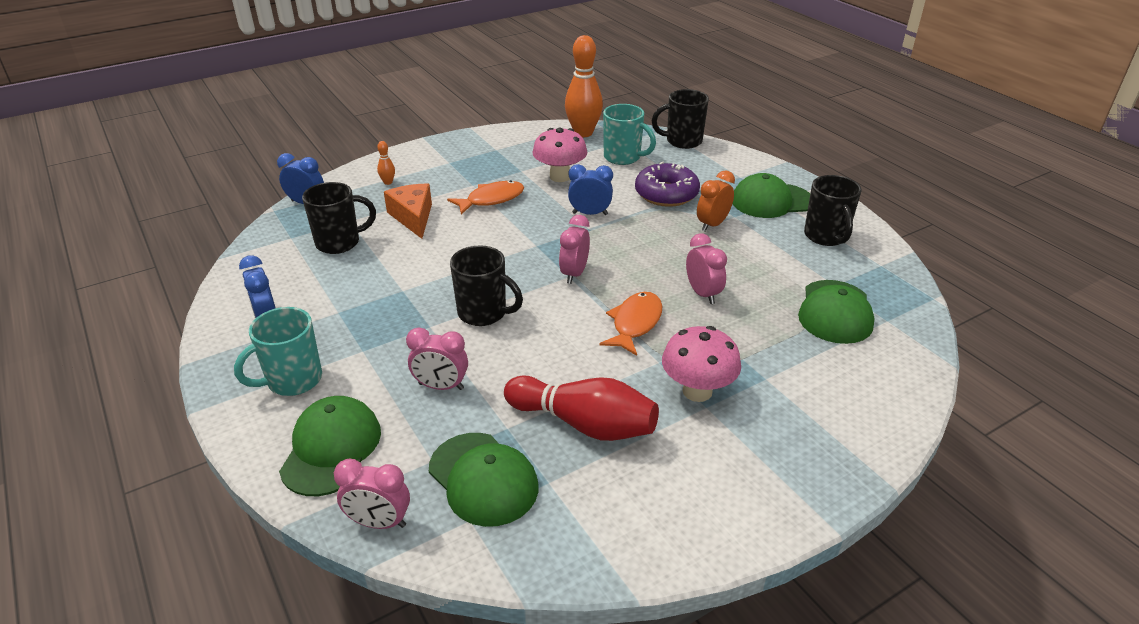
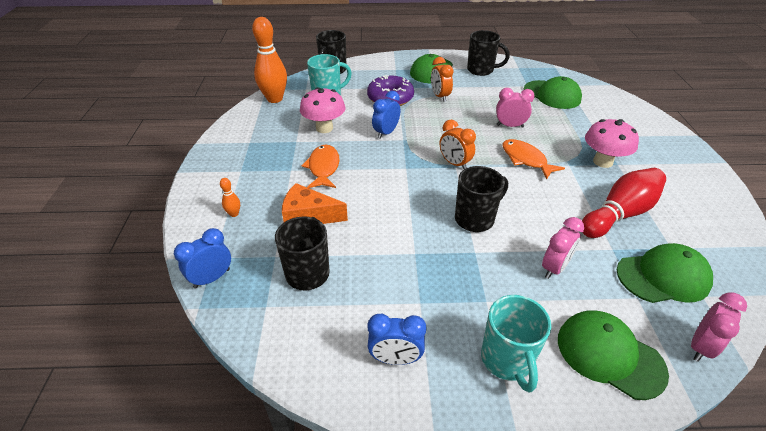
camera: 60 degrees left, 5 degrees up
(574, 274) = (454, 164): pink clock -> orange clock

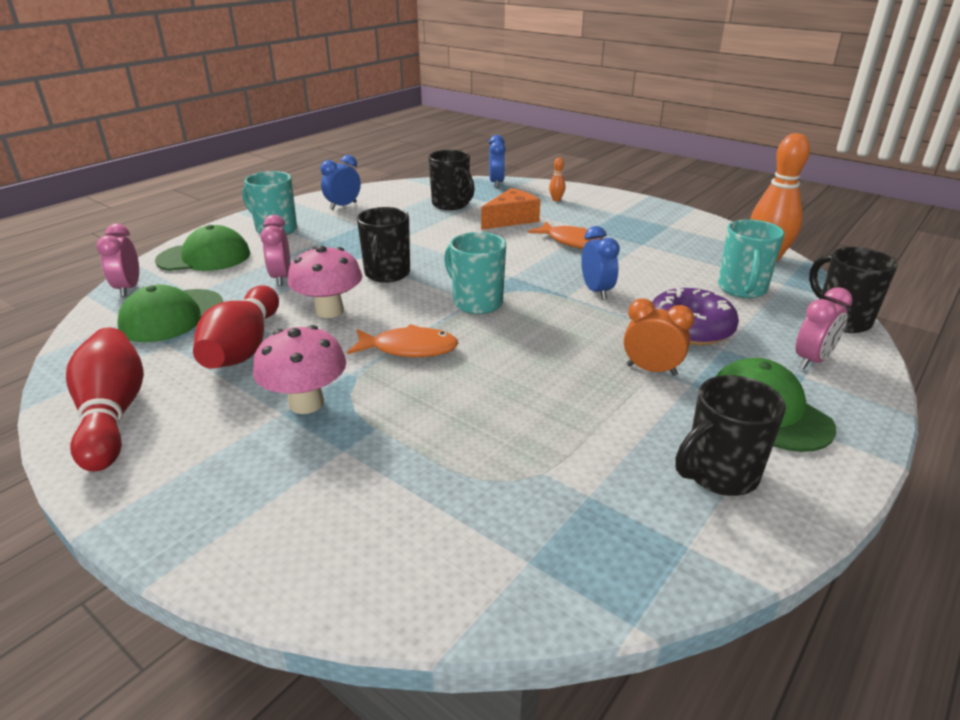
camera: 130 degrees right, 10 degrees down
(324, 128) = (653, 264): pink mushroom -> pink mushroom (329, 311)
(454, 164) = (476, 302): orange clock -> turquoise mug
(510, 126) = (490, 383): pink clock -> pink clock (812, 360)
(552, 95) = (517, 500): green cap -> none
(712, 210) = (112, 415): none -> red bowling pin

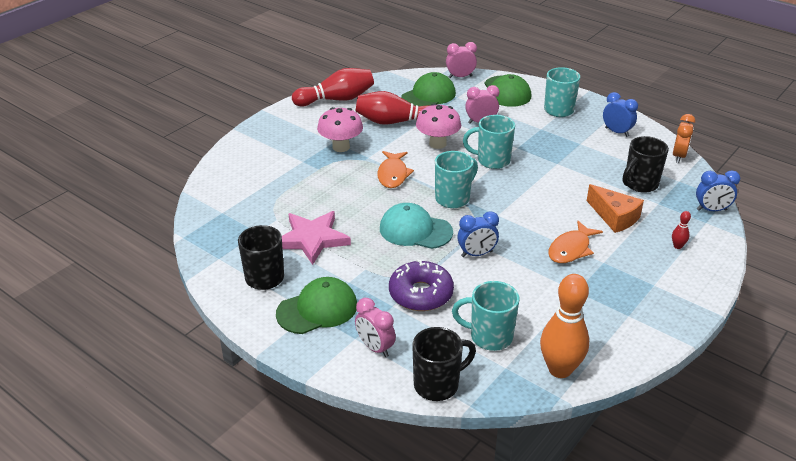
camera: 90 degrees right, 5 degrees up
(172, 316) = (428, 96): green cap -> green cap turned 105 degrees clockwise
(387, 274) = (492, 160): black mug -> turquoise mug
(555, 331) = (415, 230): none -> turquoise cap
(556, 200) = (677, 246): orange bowling pin -> red bowling pin
(596, 424) = (312, 239): none -> pink star
(651, 370) = (366, 267): orange clock -> orange clock (679, 156)

